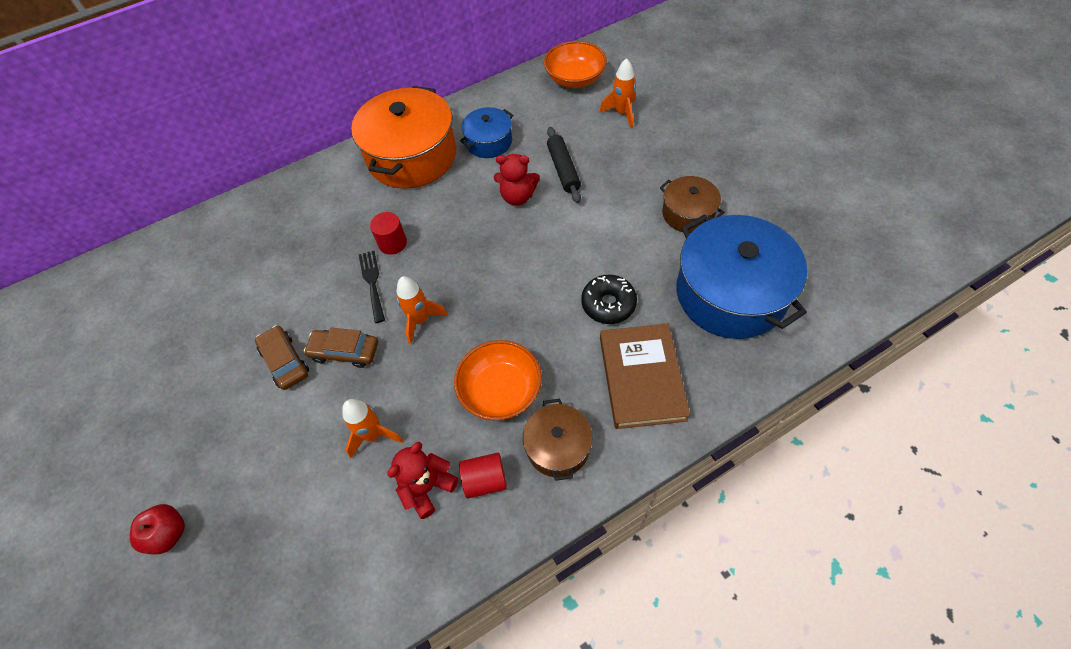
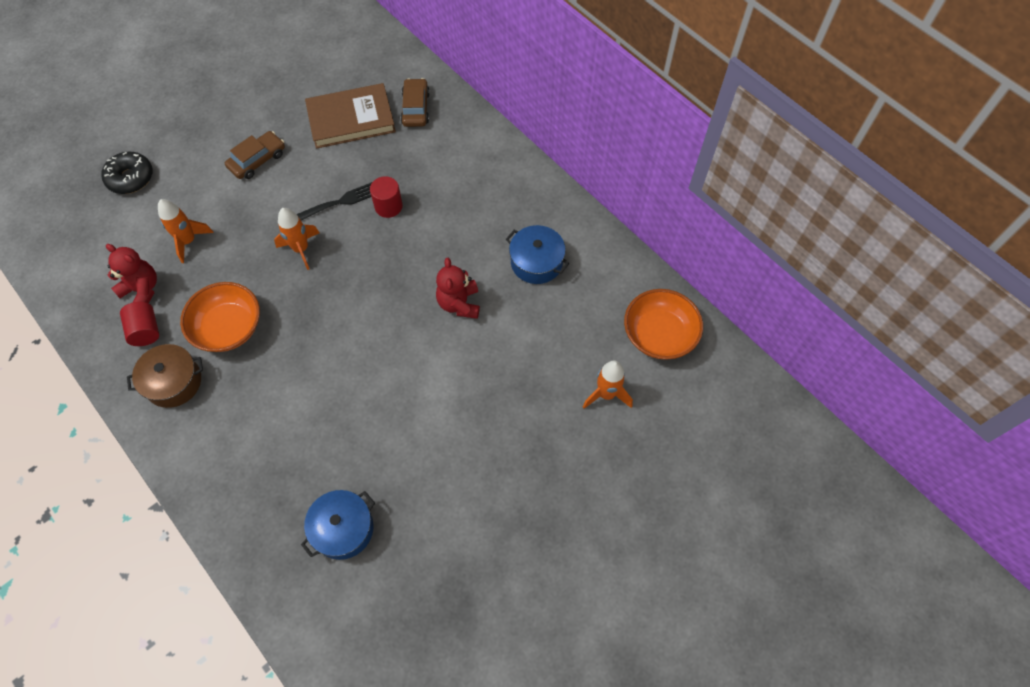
camera: 75 degrees right, 5 degrees up
(169, 534) = (116, 134): red apple -> none
(345, 351) = (267, 200): brown car -> brown car (415, 108)
(412, 156) = (505, 195): orange pot -> none
(563, 169) = (504, 342): black rolling pin -> none
(608, 304) = (325, 408): black donut -> black donut (130, 178)
(641, 378) = (241, 446): brown book -> brown book (351, 119)
(688, 213) = (452, 479): brown pot -> none
(730, 293) = (343, 529): blue pot -> blue pot, size x0.52

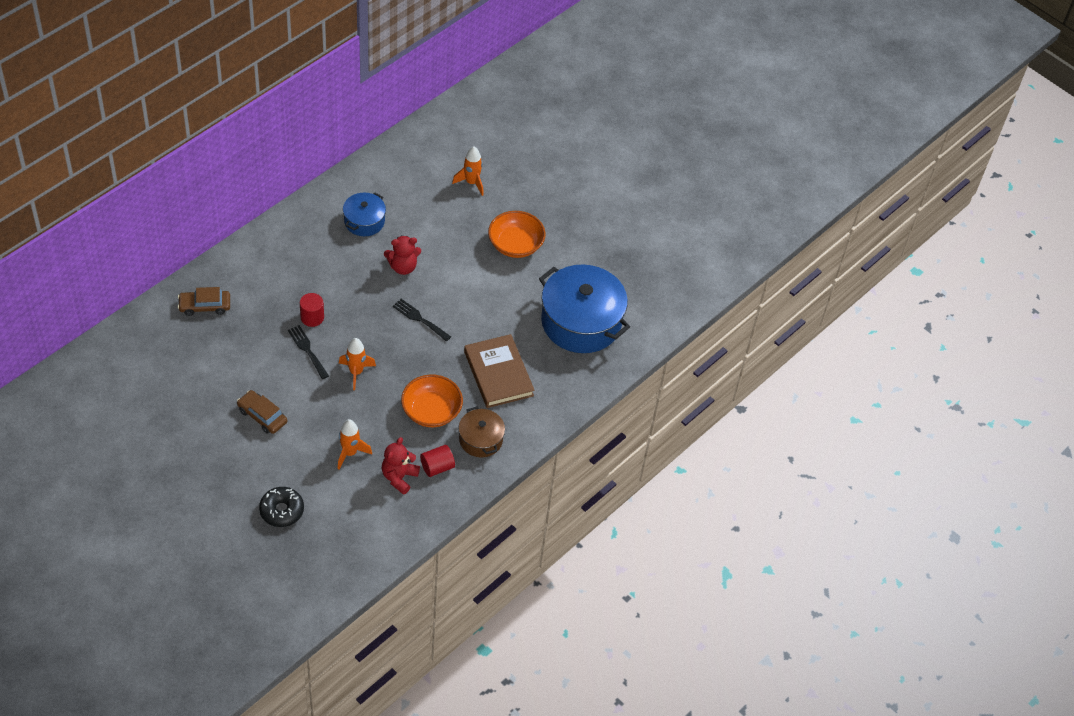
camera: 100 degrees left, 10 degrees down
(343, 529) = (581, 322): blue pot -> blue pot, size x1.93
(351, 119) = (216, 352): brown book -> brown book (498, 374)
(373, 319) = (419, 319): none -> black fork
(659, 335) = (423, 153): orange bowl -> orange bowl (515, 245)

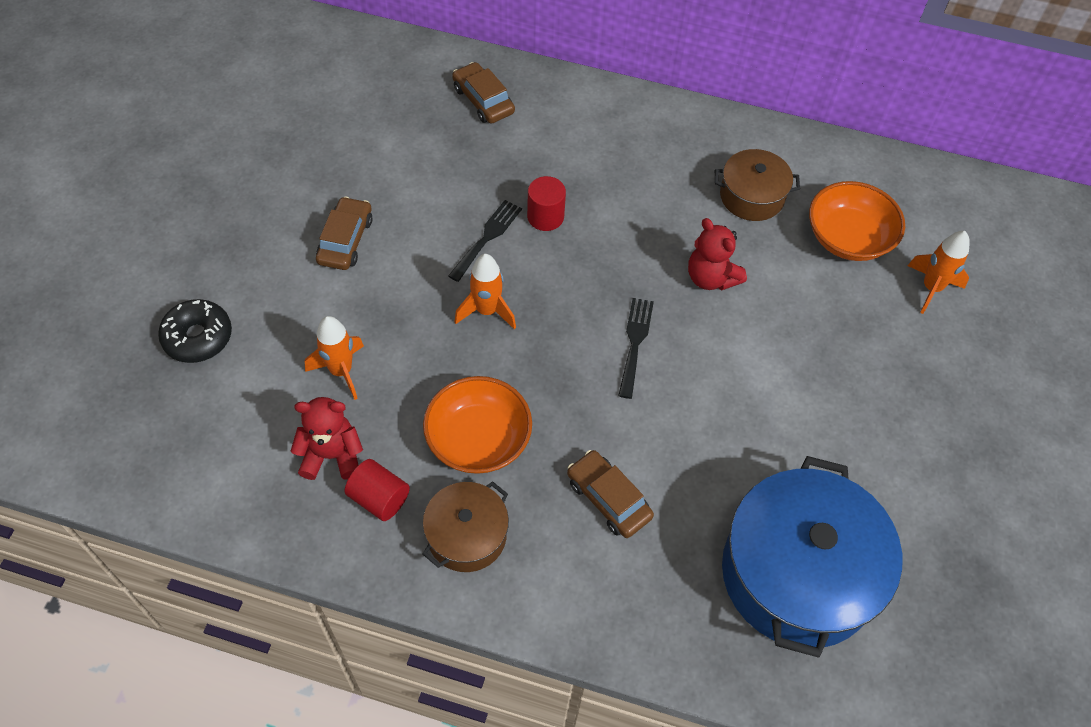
camera: 65 degrees right, 5 degrees up
(364, 221) = (752, 196): blue pot -> brown pot
(498, 374) = (608, 499): brown book -> brown car
(515, 245) = (869, 401): orange bowl -> orange bowl (848, 238)

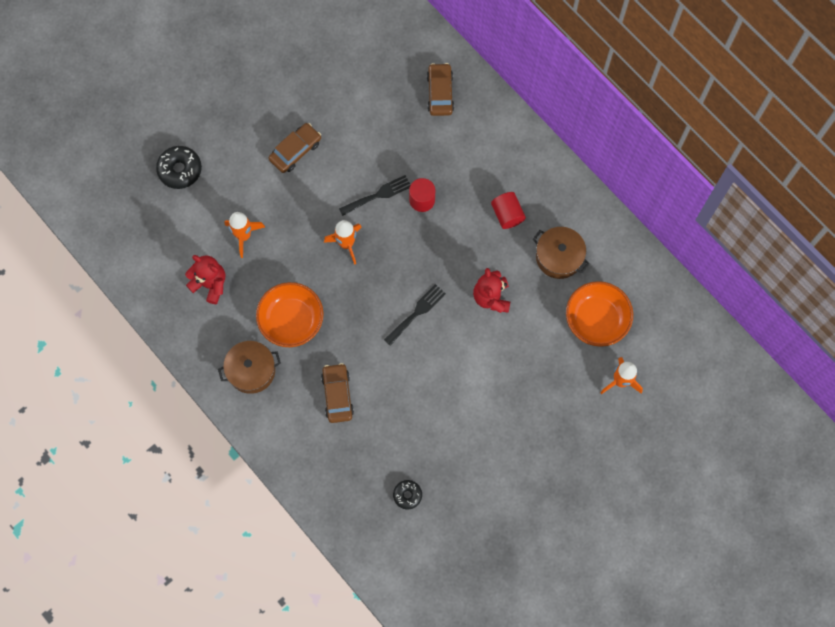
camera: 35 degrees right, 15 degrees up
(379, 498) = (220, 323): red cylinder -> red cylinder (507, 214)
(798, 574) = (407, 495): blue pot -> black donut

